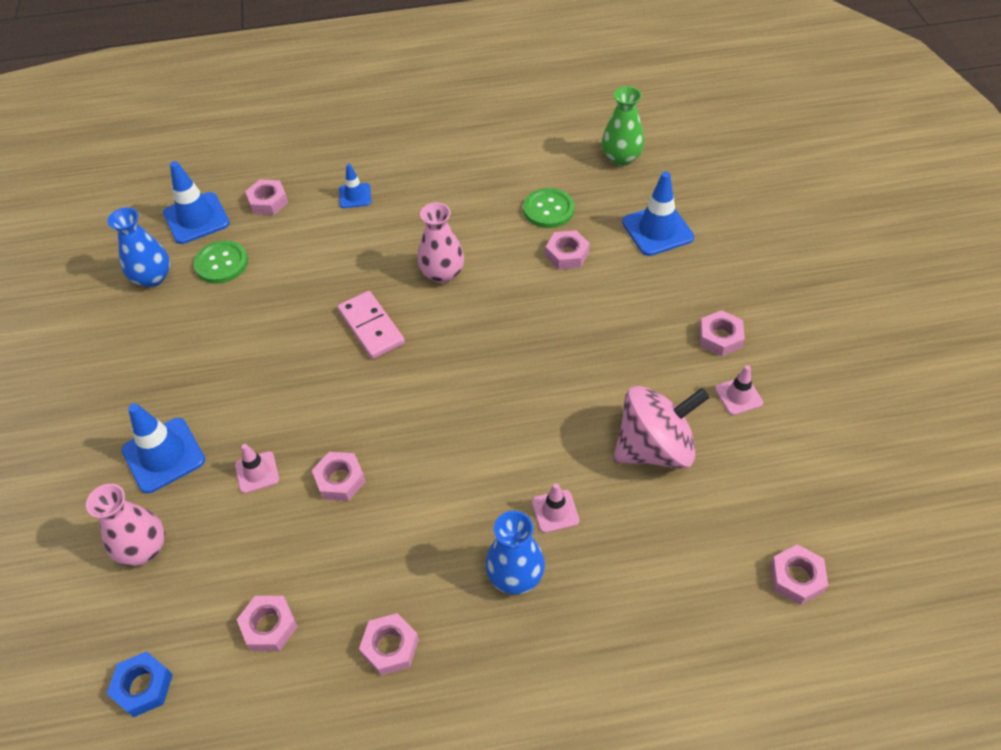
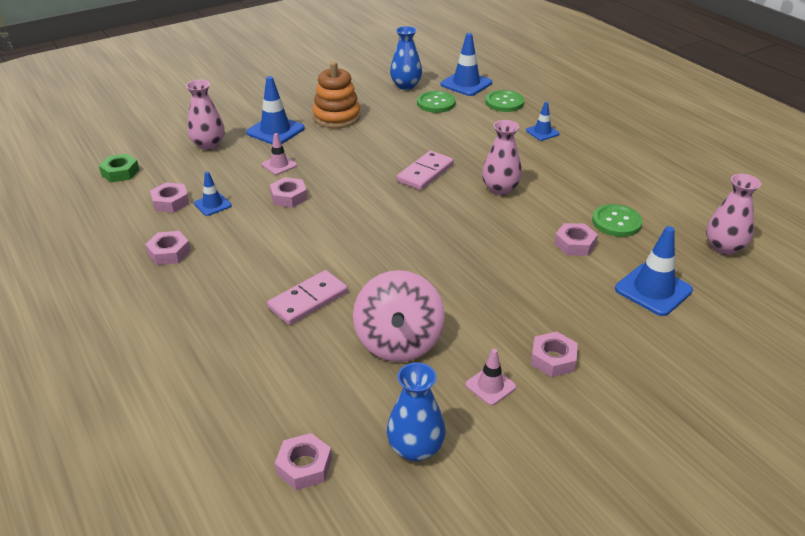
camera: 65 degrees right, 15 degrees down
(143, 687) = (120, 172): blue nut -> green nut
(178, 375) = (336, 117): none -> orange stacking toy
(268, 201) = (504, 102): pink nut -> green button
(306, 573) = (212, 204): none -> blue traffic cone
(515, 575) = (243, 294): blue vase -> blue vase (415, 448)
(555, 511) = (308, 300): pink traffic cone -> pink domino
(621, 157) = (724, 247): green vase -> pink vase
(654, 448) = (398, 342): pink spinning top -> pink spinning top turned 45 degrees clockwise

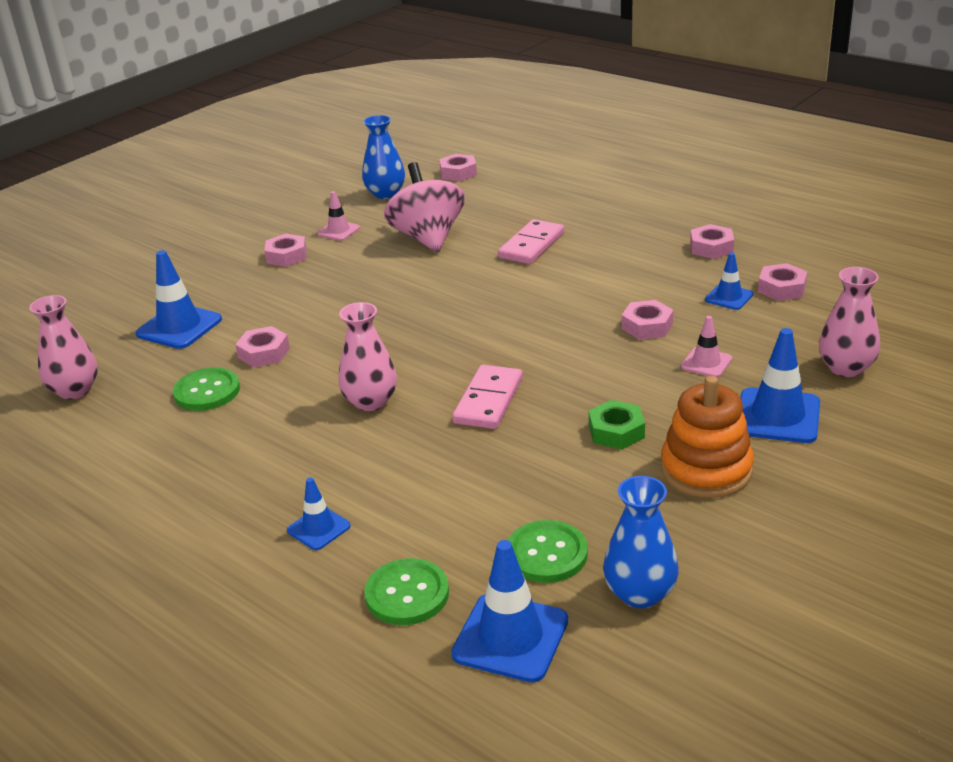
camera: 165 degrees right, 5 degrees down
(120, 172) = (899, 304): green nut -> green nut (616, 431)

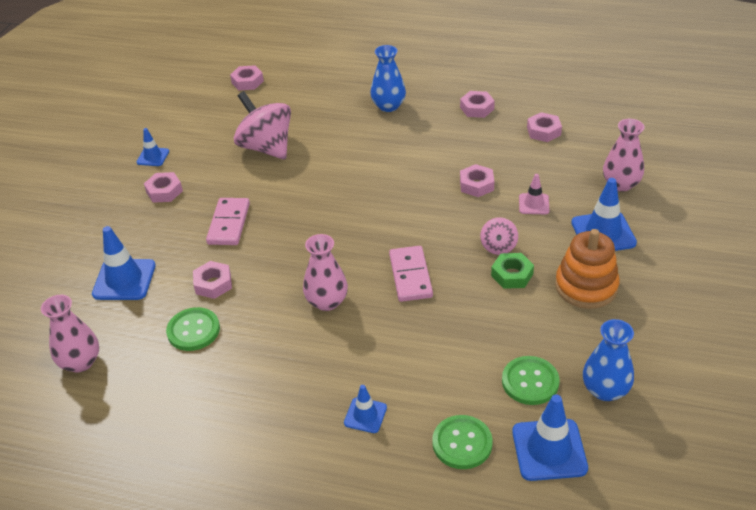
camera: 25 degrees left, 10 degrees up
(338, 231) = (190, 158): pink traffic cone -> none
(385, 193) = (202, 114): blue vase -> blue vase (388, 106)
(531, 245) = (350, 136): pink domino -> pink domino (228, 224)
(623, 397) = (498, 247): none -> pink spinning top
(729, 297) = (514, 147): blue traffic cone -> blue traffic cone (153, 157)

